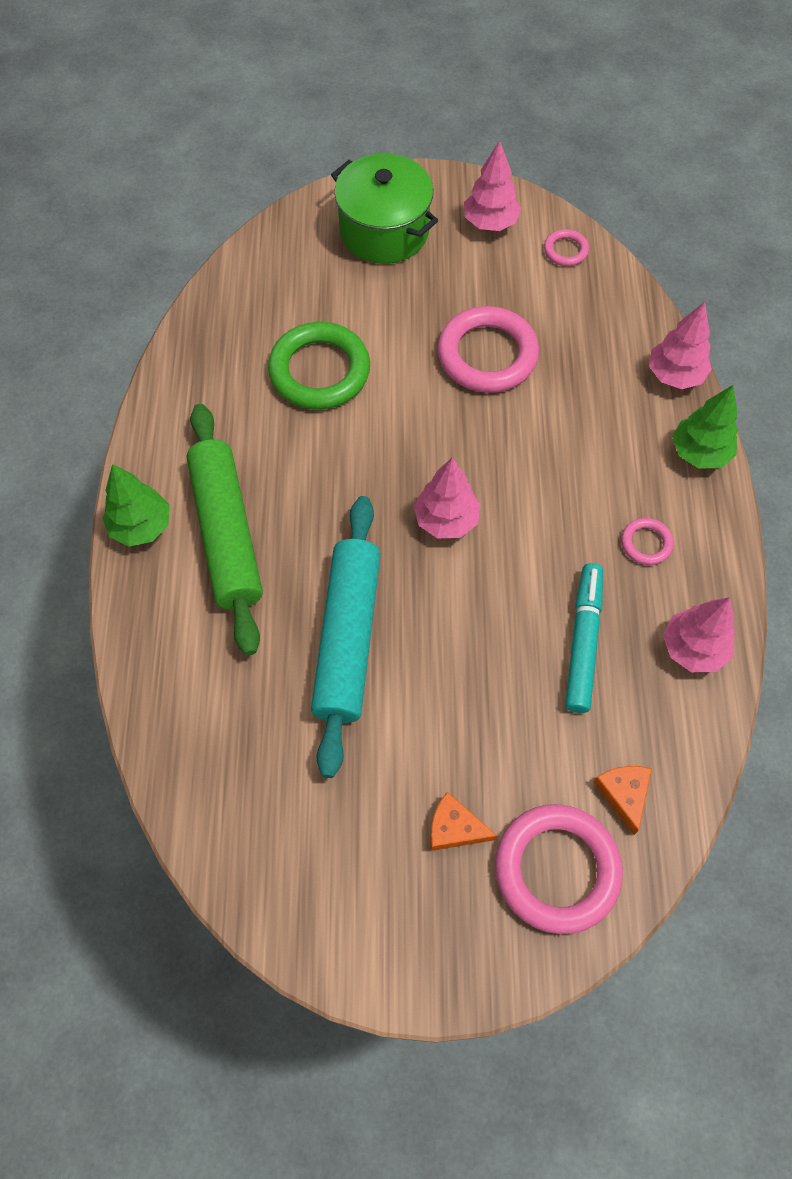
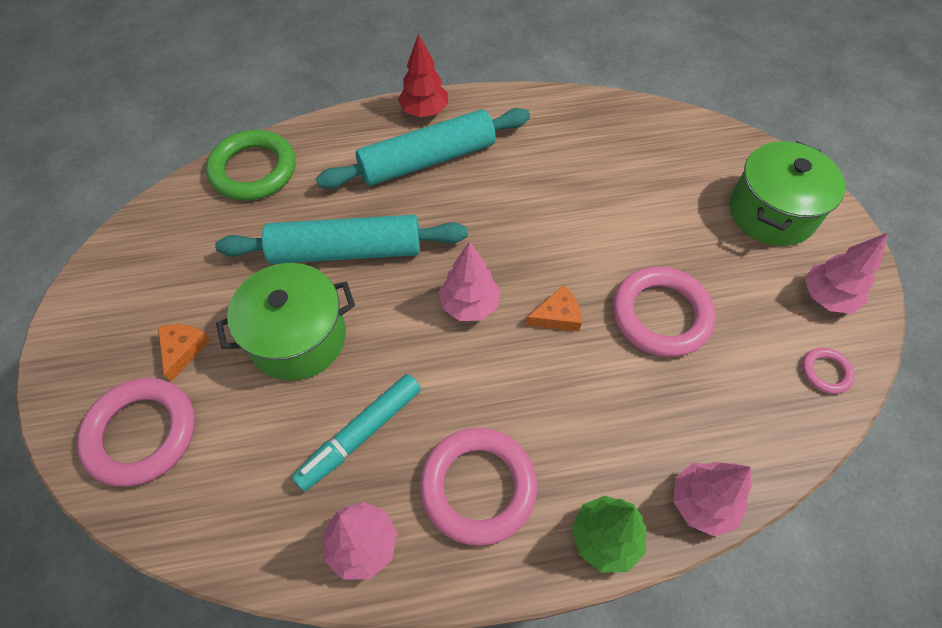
camera: 80 degrees right, 5 degrees down
(141, 526) = (424, 111): green tree -> red tree
(226, 534) = (427, 160): green rolling pin -> turquoise rolling pin
(319, 371) = (597, 191): green ring -> green ring (253, 170)
(459, 698) = (298, 338): none -> green pot
(583, 641) = (360, 435): turquoise marker -> turquoise marker turned 135 degrees clockwise
(624, 794) = (208, 486): orange cheese -> orange cheese (557, 316)
(646, 543) = (478, 487): pink ring -> pink ring, size x2.12

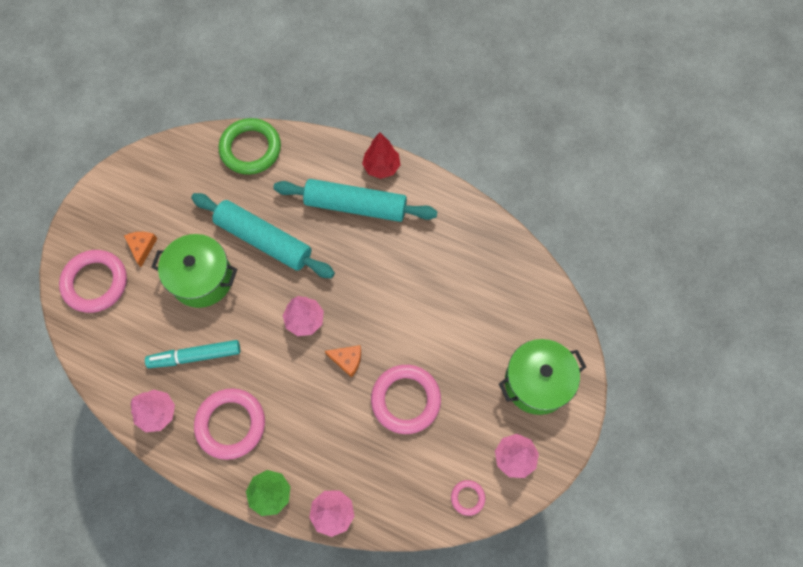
camera: 35 degrees right, 10 degrees up
(183, 350) = (142, 247): orange cheese -> orange cheese turned 45 degrees counterclockwise

